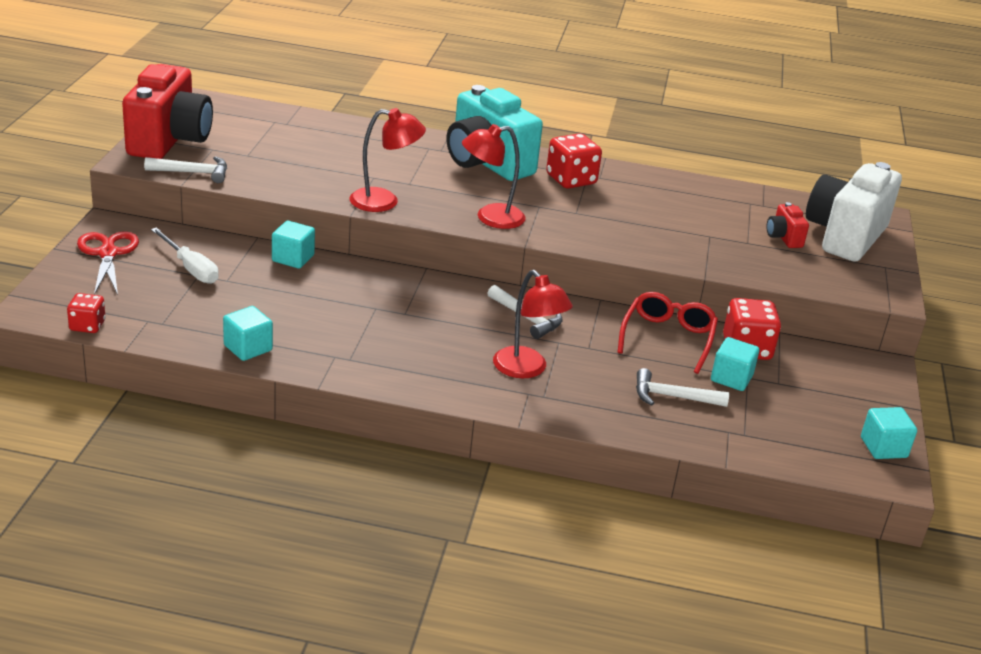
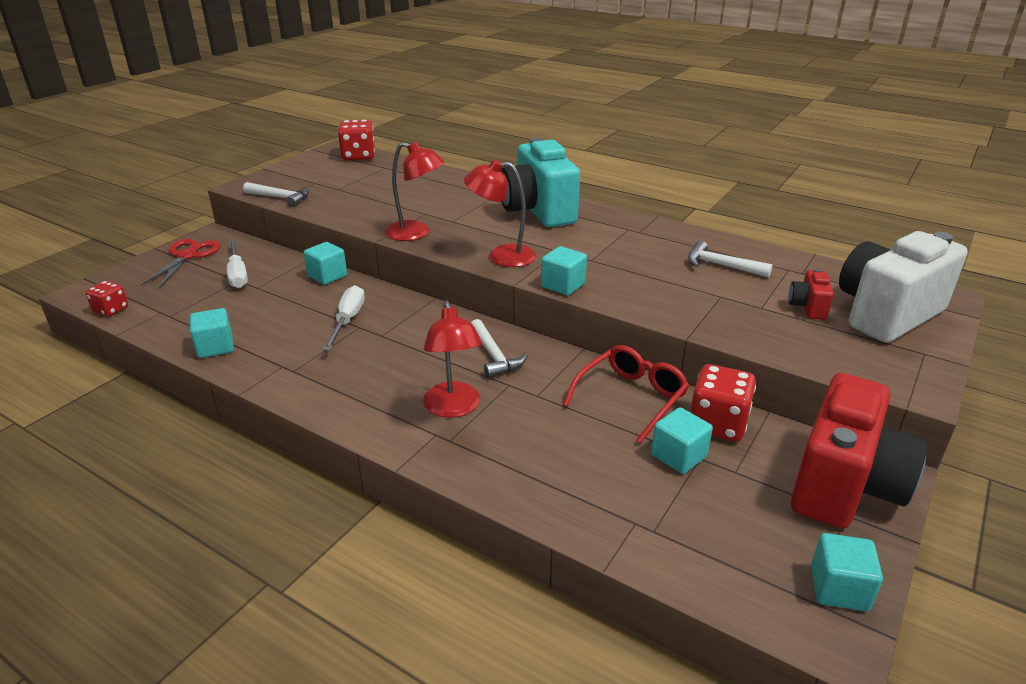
camera: 25 degrees right, 0 degrees up
(169, 141) = (288, 174): red camera -> red camera (844, 485)
(358, 303) = (348, 320): none -> white screwdriver
(569, 242) = (563, 285): none -> turquoise cube
(571, 180) = (608, 231): red dice -> red dice (358, 156)
(673, 397) = (594, 466): white hammer -> white hammer (721, 265)

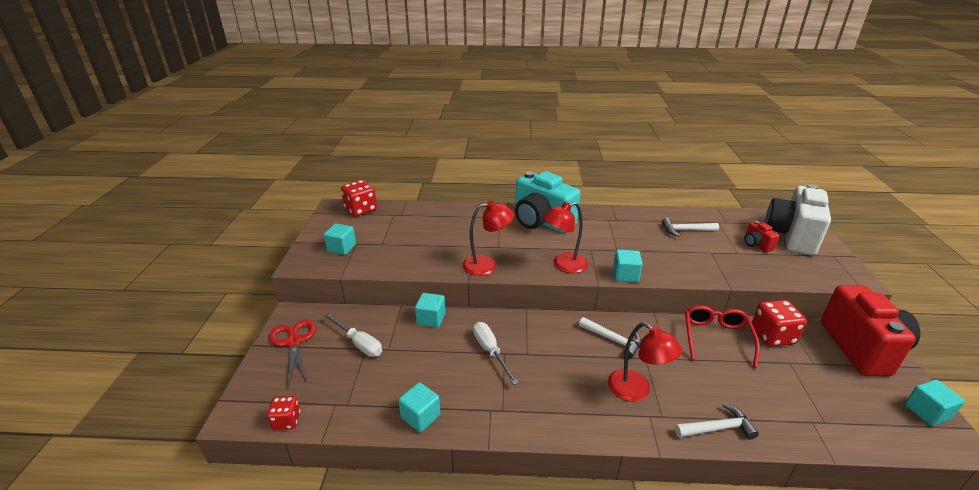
camera: 30 degrees left, 0 degrees up
(280, 198) = (346, 266): white hammer -> white hammer (717, 428)
(678, 456) = (780, 366): turquoise cube -> turquoise cube (341, 248)

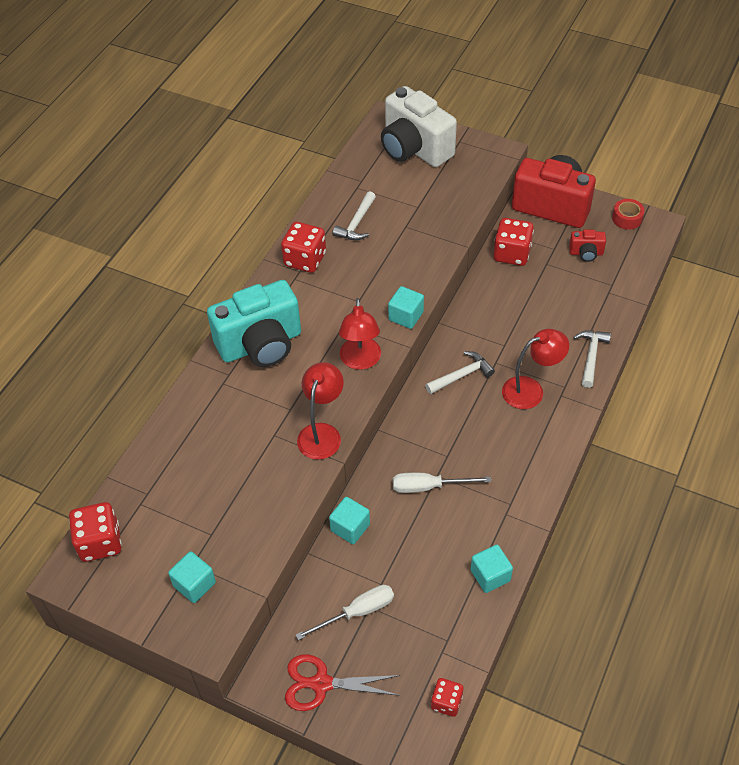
camera: 65 degrees left, 20 degrees up
(629, 219) = (305, 259): none -> red dice
(716, 338) = (495, 295): red glasses -> none
(756, 245) = (413, 184): red camera -> red camera (586, 253)
(927, 412) = (627, 218): turquoise cube -> red tape

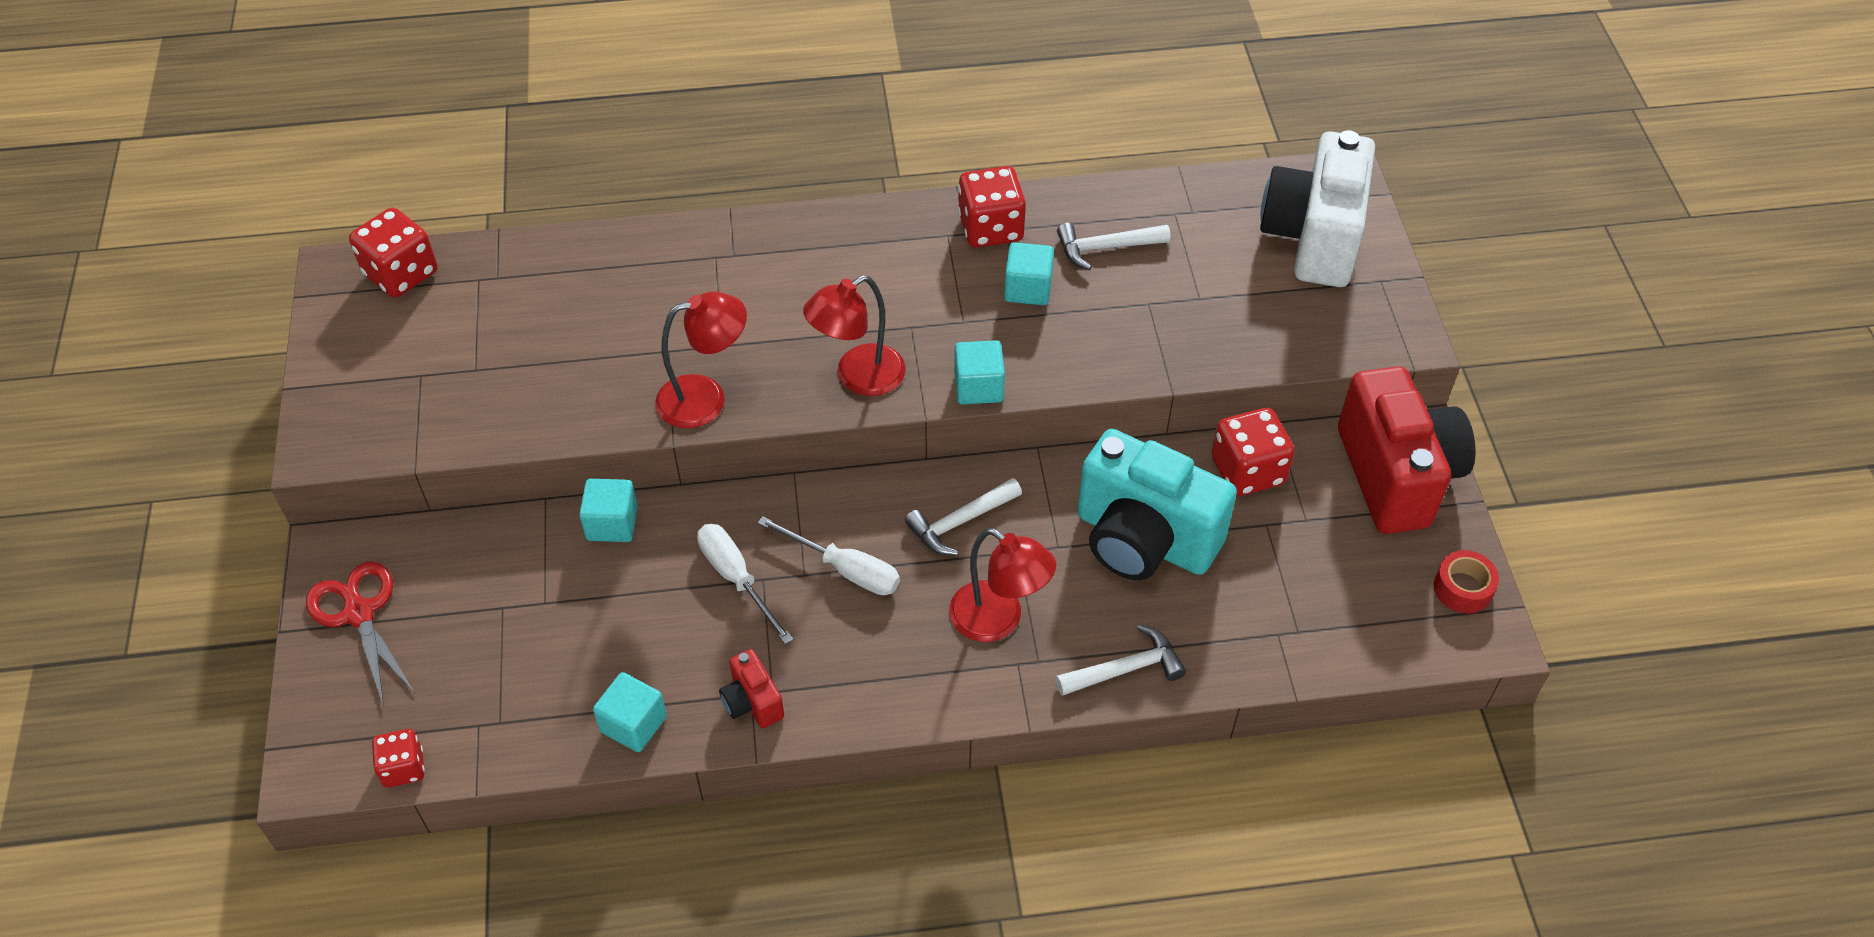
camera: 55 degrees right, 0 degrees up
(194, 584) = (393, 392): turquoise cube -> turquoise cube (1028, 289)
(261, 344) = (806, 260): turquoise camera -> turquoise camera (1143, 539)
(357, 612) = (485, 598): white screwdriver -> white screwdriver (845, 569)
(461, 375) = (960, 522): white hammer -> white hammer turned 120 degrees clockwise
(586, 253) = (1334, 566): red camera -> red camera (752, 702)

